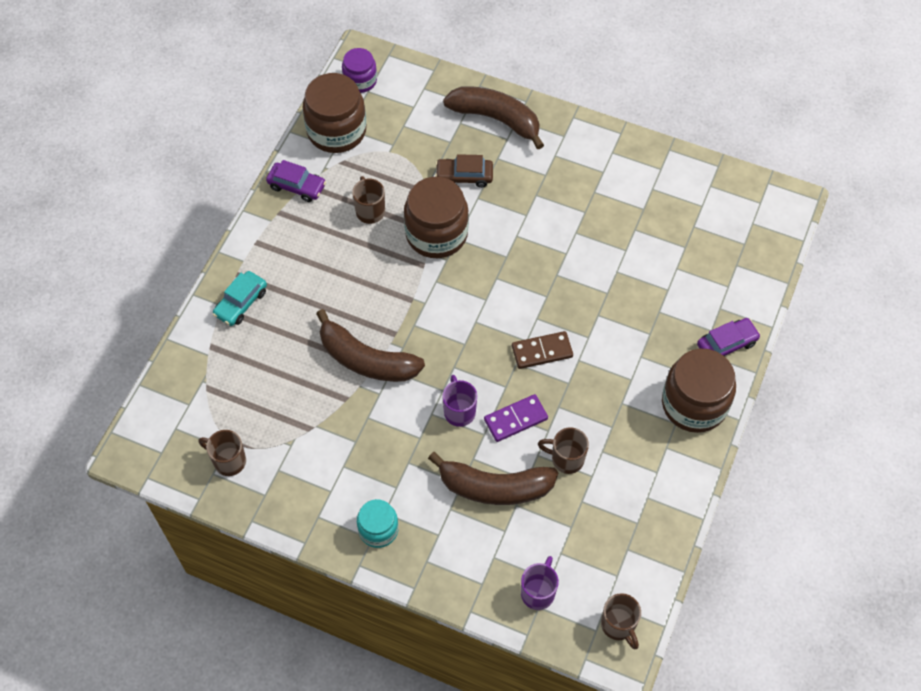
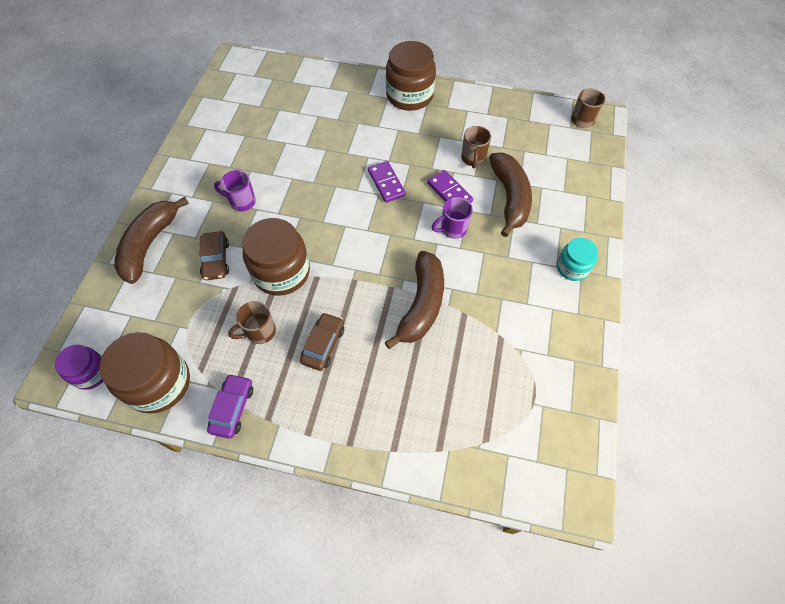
camera: 100 degrees left, 0 degrees up
(228, 461) = (554, 400): brown mug -> none
(241, 303) = (383, 431): turquoise car -> none
(342, 263) = (323, 345): none -> brown car
(538, 592) = (579, 163): purple mug -> purple mug (242, 202)
(542, 351) = (386, 183): brown domino -> purple domino
(726, 344) = (358, 83): purple car -> none

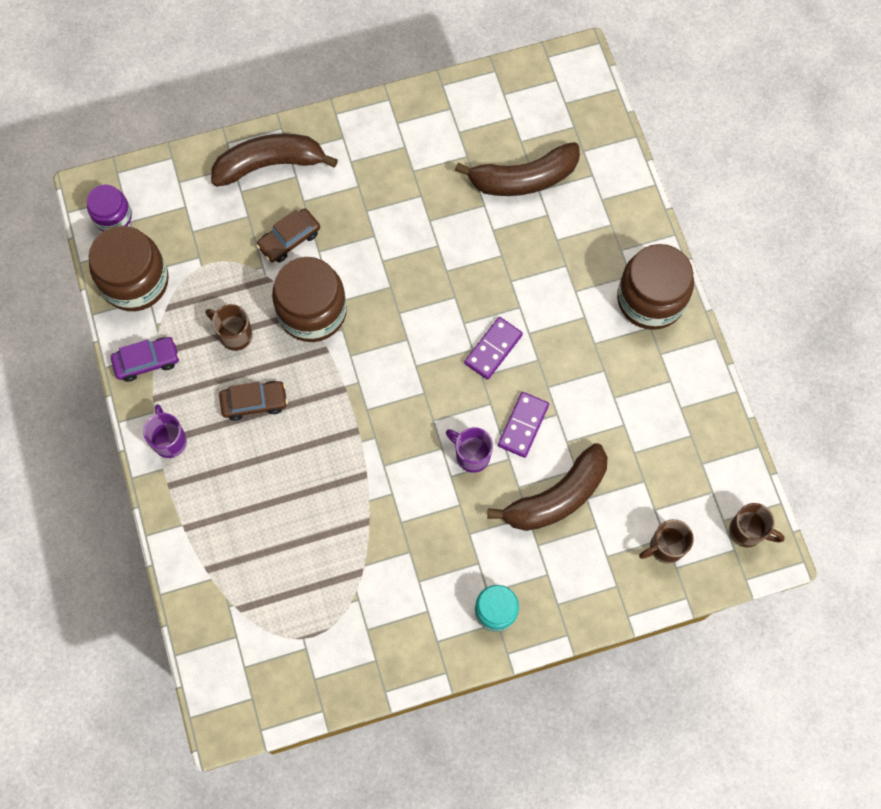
camera: 60 degrees right, 10 degrees up
(242, 202) = (374, 215): purple mug -> purple mug (169, 440)
(421, 305) = (353, 472): brown banana -> brown banana (523, 179)
(473, 159) = (592, 427): brown mug -> brown mug (665, 547)

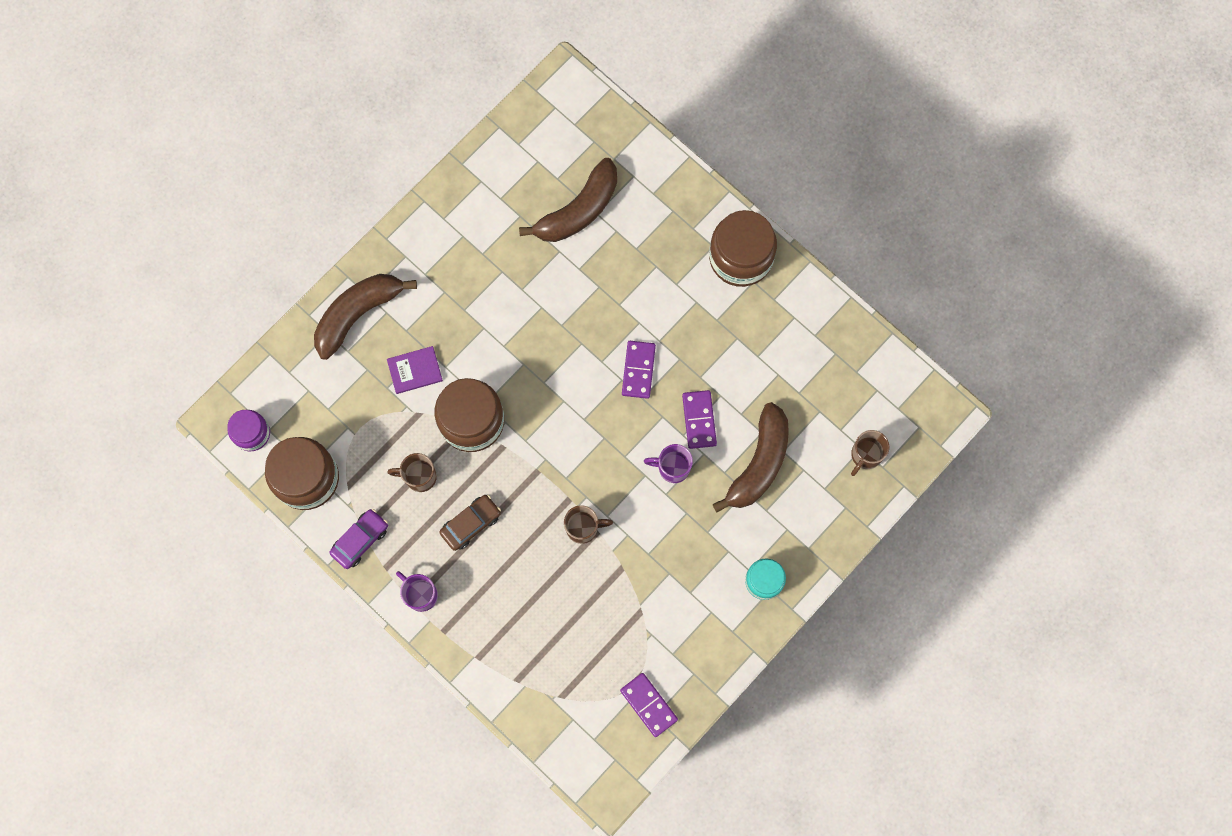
camera: 30 degrees left, 5 degrees up
(289, 239) = (415, 370): brown car -> purple book
(315, 665) = (648, 705): none -> purple domino
(747, 531) = (921, 406): brown mug -> brown mug (583, 528)

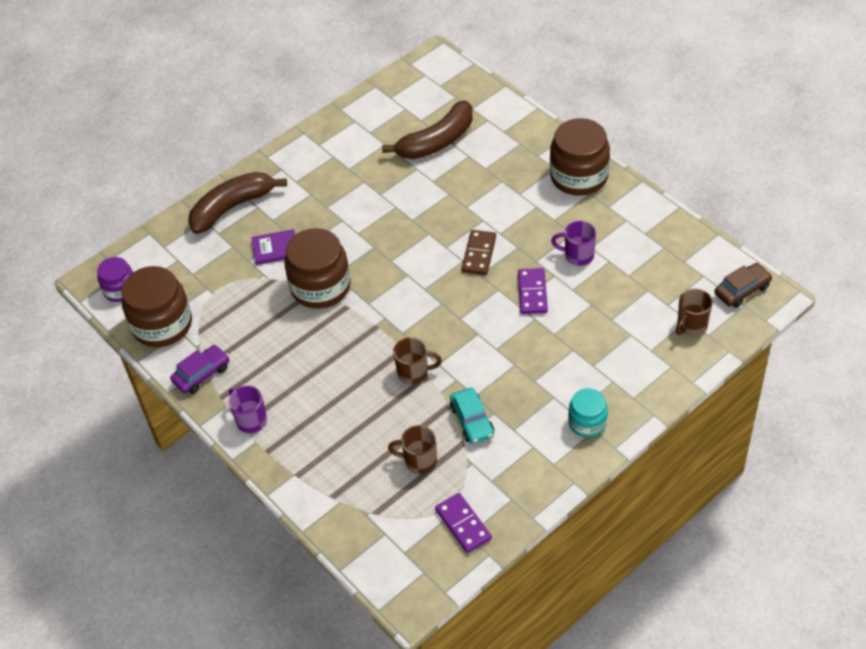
camera: 10 degrees right, 25 degrees down
(419, 477) = (265, 327): brown mug -> brown mug (419, 461)
(471, 524) = (307, 365): brown car -> brown car (742, 290)
(638, 370) = (479, 254): purple domino -> brown domino
(648, 584) = (472, 421): none -> turquoise car
(672, 468) = (504, 328): purple mug -> purple mug (578, 255)
(759, 463) = (587, 328): brown banana -> none

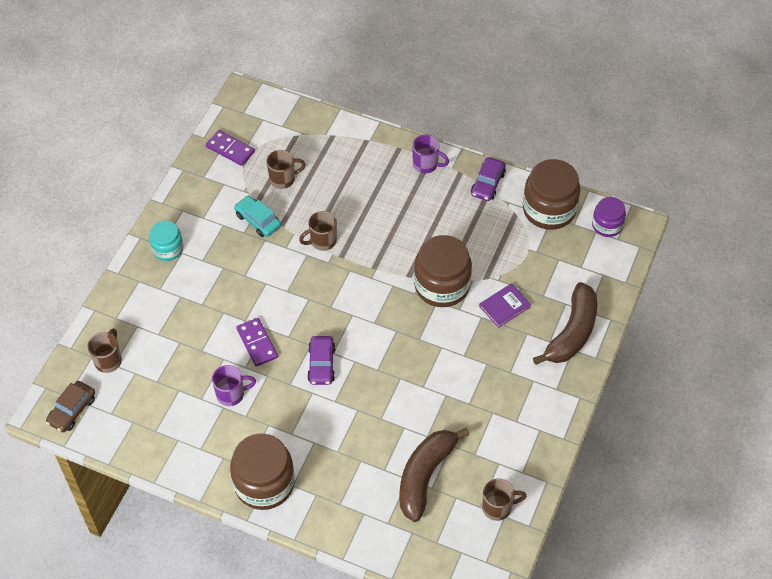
camera: 150 degrees right, 5 degrees up
(391, 104) = (498, 507): none -> brown mug
(479, 254) = (321, 364): brown domino -> purple car

